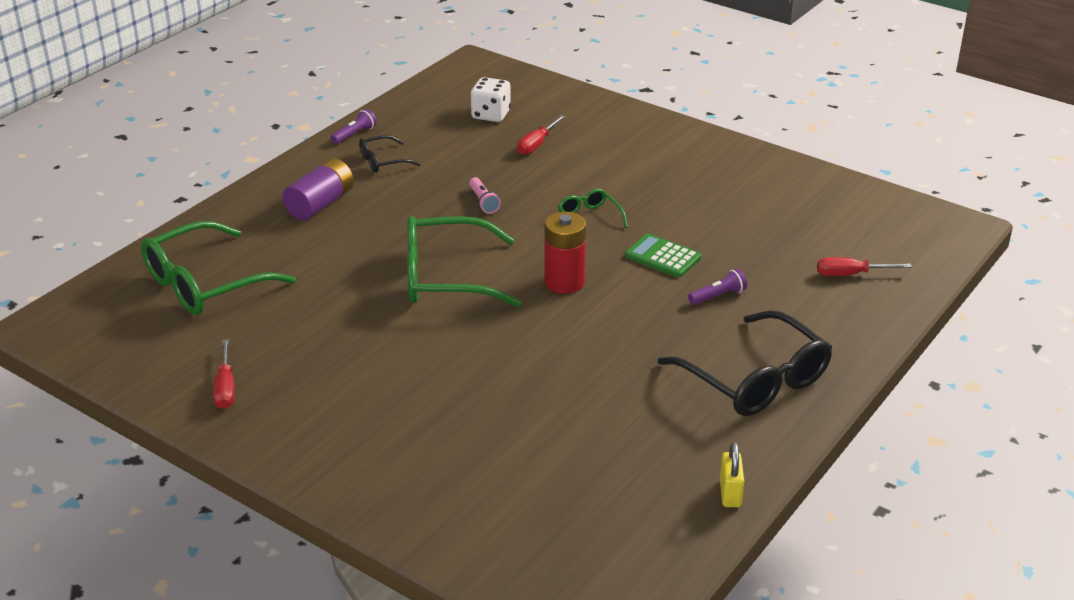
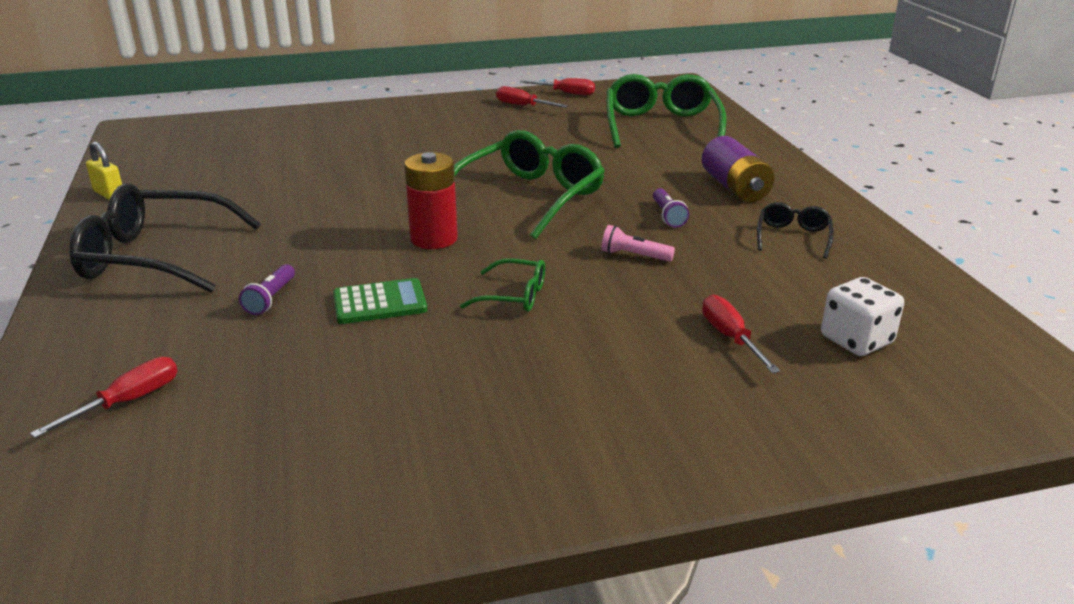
camera: 130 degrees right, 5 degrees down
(151, 381) = (566, 93): none -> red screwdriver
(354, 134) = (879, 242): purple flashlight -> purple flashlight (668, 216)

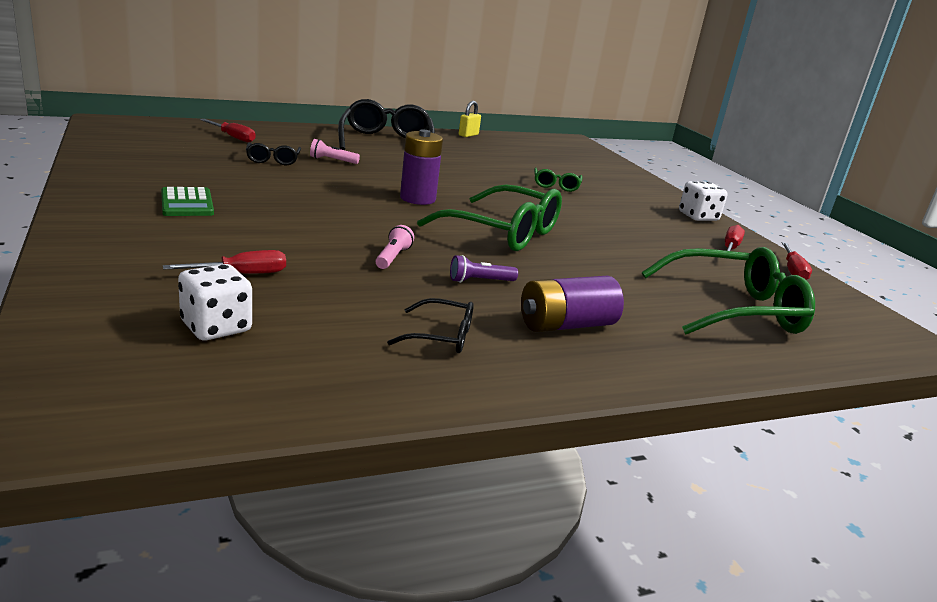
camera: 80 degrees right, 5 degrees down
(271, 298) = (332, 160): purple flashlight -> pink flashlight
(277, 349) = (273, 160): none -> black glasses
(380, 303) = (323, 181): green calculator -> green calculator (187, 203)
(434, 239) = (417, 198): red battery -> purple battery
(440, 105) = (698, 217): none -> white dice
(514, 296) = (326, 213): green glasses -> green glasses (556, 185)

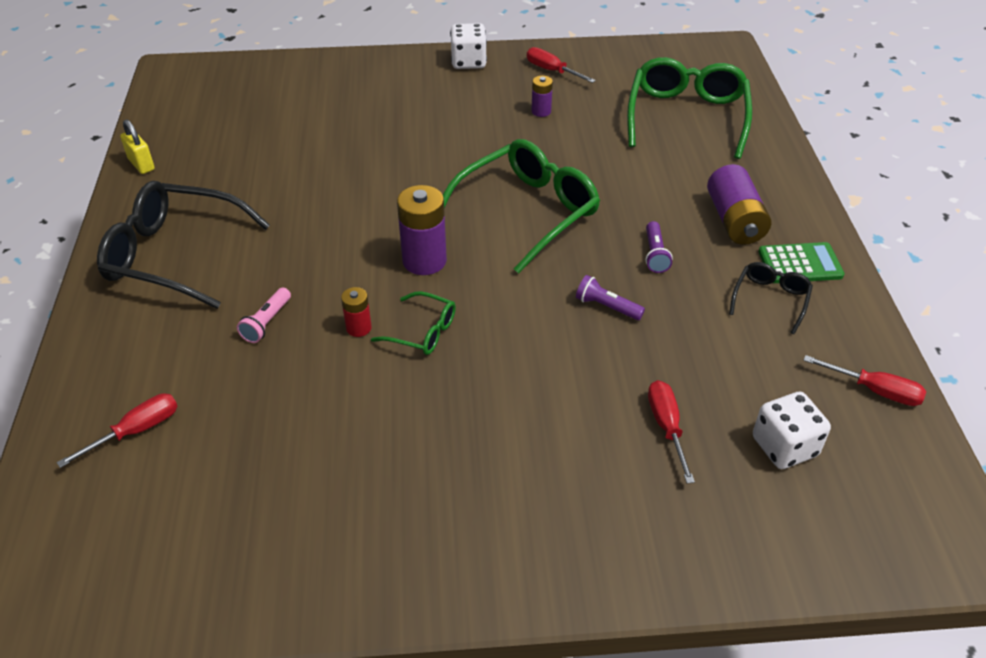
camera: 70 degrees left, 20 degrees up
(187, 203) = (455, 479): green calculator -> green calculator (800, 264)
(273, 160) = (263, 386): black glasses -> none
(335, 181) = (358, 328): none -> red battery
(392, 257) = (607, 307): pink flashlight -> purple flashlight
(556, 185) = (371, 136): green glasses -> green glasses (423, 332)
(657, 241) = (541, 111): none -> purple battery
(793, 271) = (601, 54): red screwdriver -> red screwdriver (875, 390)

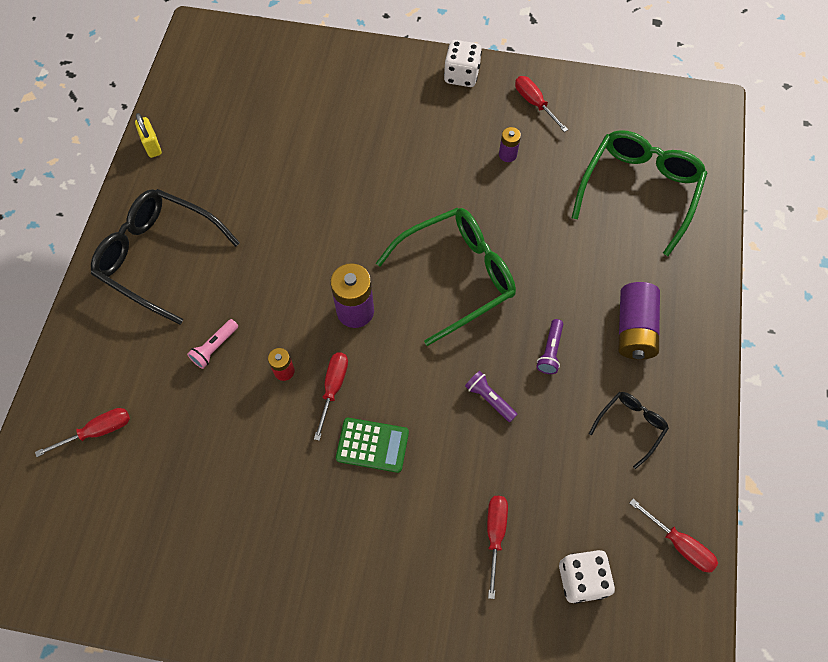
camera: 15 degrees right, 20 degrees up
(423, 332) = (333, 388): green glasses -> red screwdriver
(800, 264) = (672, 393): green calculator -> green calculator (372, 445)

